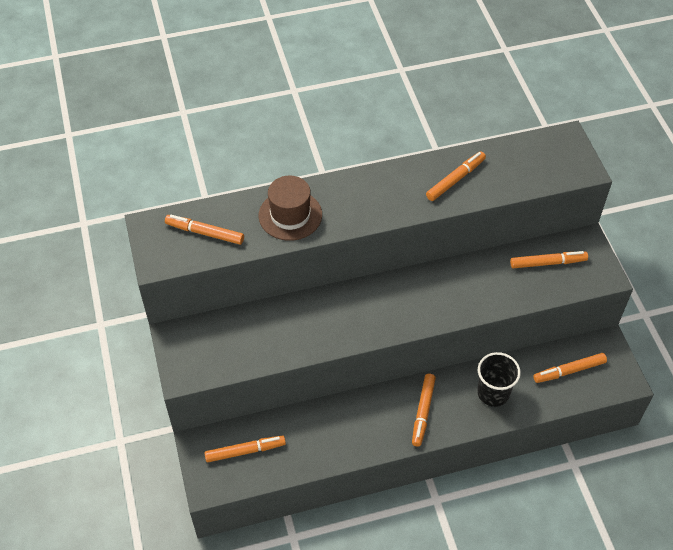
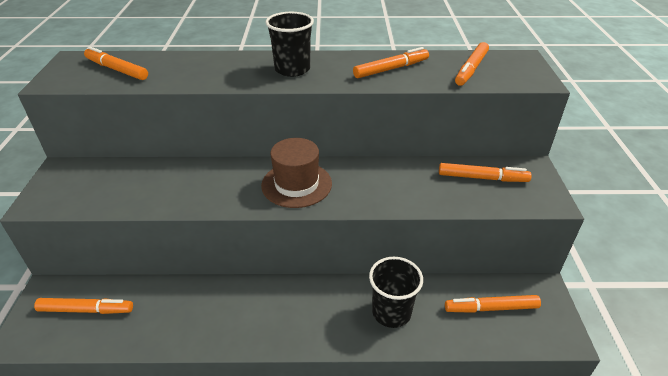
camera: 15 degrees right, 15 degrees down
(290, 215) = (208, 69): brown hat -> brown hat (296, 184)
(367, 199) = (292, 69): none -> black cup
(423, 412) = (301, 314): orange marker -> orange marker (471, 69)

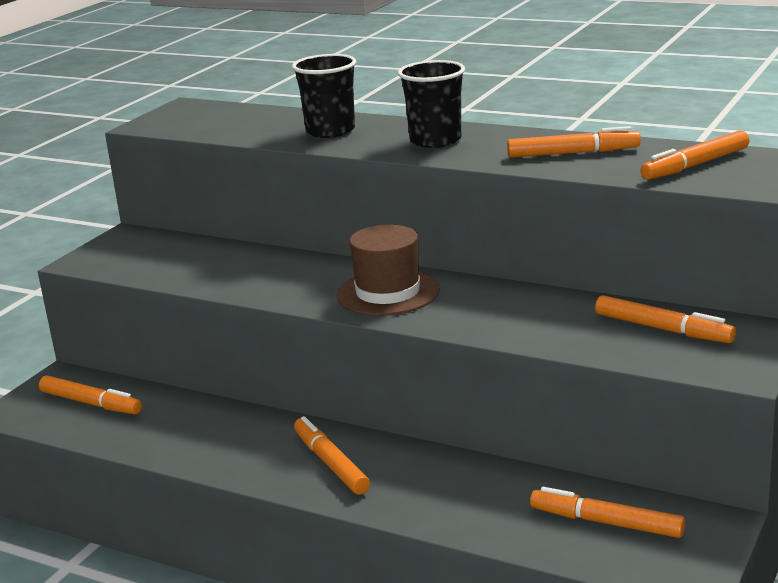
camera: 30 degrees right, 15 degrees down
(117, 69) = (225, 120): orange marker -> orange marker (331, 463)
(391, 312) = (454, 491): black cup -> black cup (330, 131)

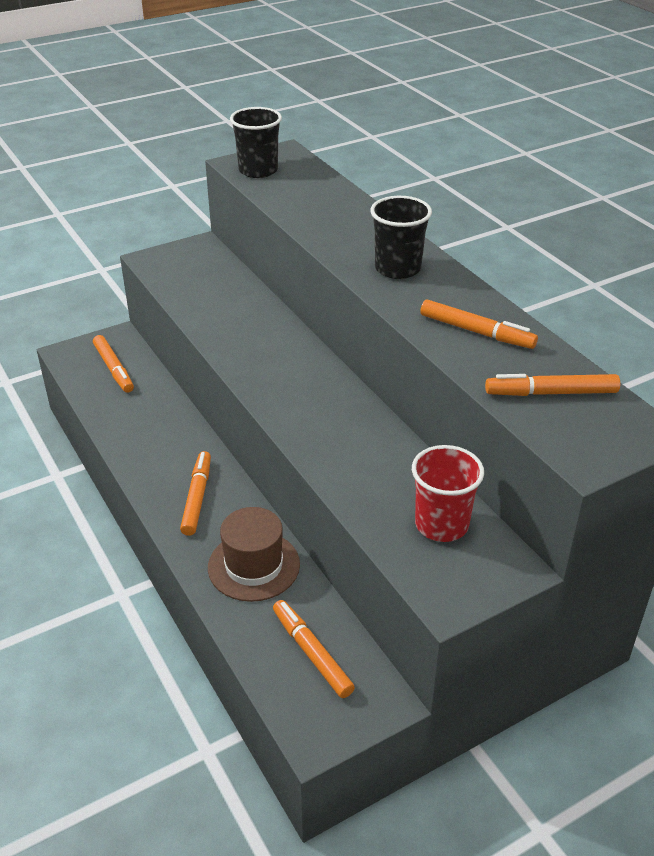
camera: 30 degrees right, 15 degrees up
(330, 131) = (341, 224): black cup -> black cup (258, 170)
(388, 293) = (298, 385): brown hat -> brown hat (254, 566)
(663, 329) = (441, 524): orange marker -> red cup

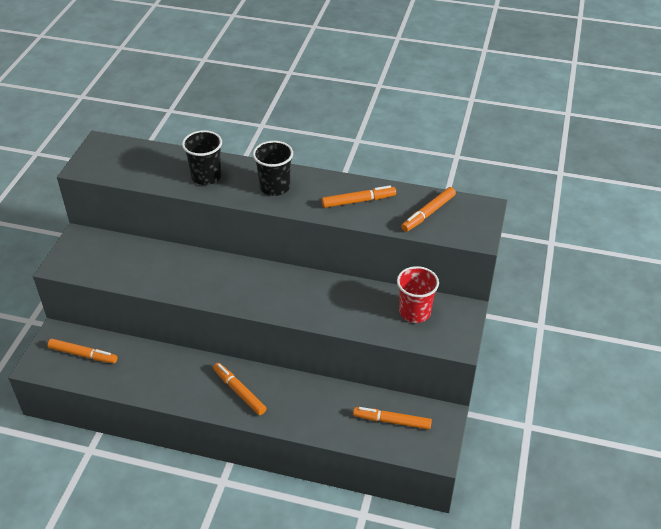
camera: 45 degrees left, 5 degrees up
(254, 566) = (314, 403): brown hat -> none
(258, 170) = (104, 166): black cup -> black cup (206, 176)

